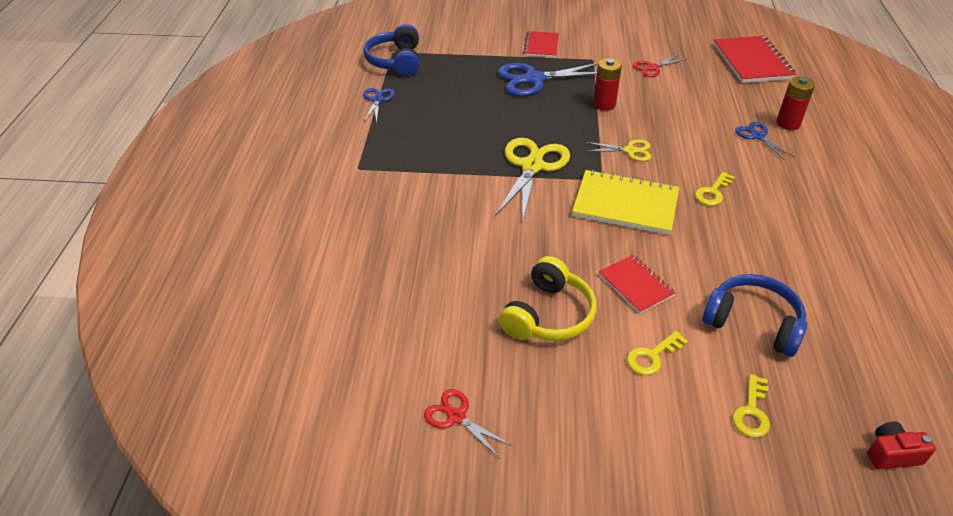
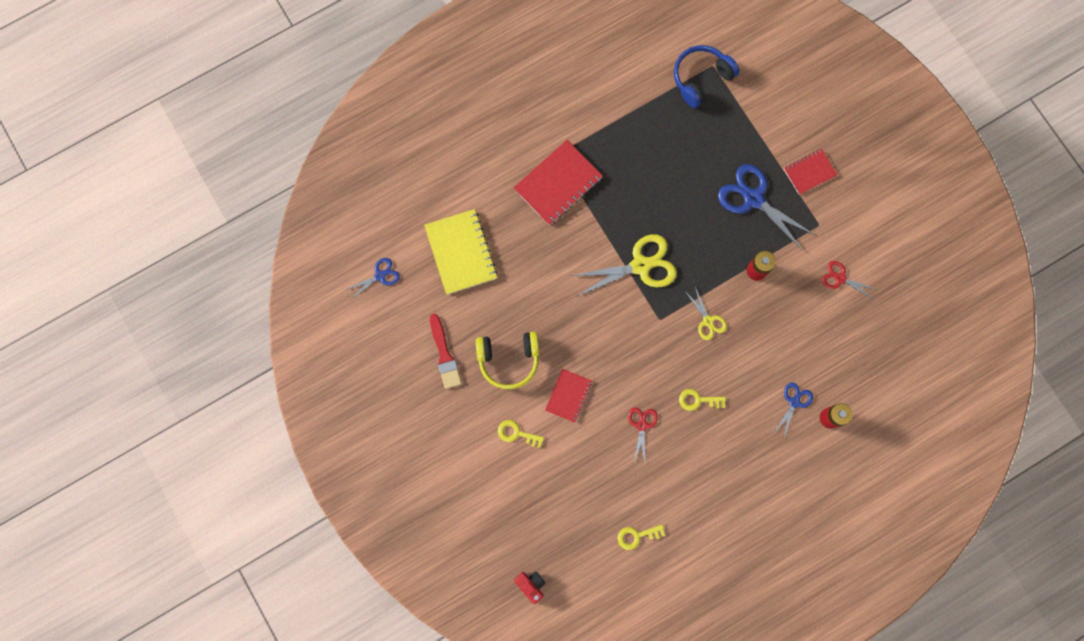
camera: 55 degrees right, 35 degrees up
(377, 100) = (640, 106): blue scissors -> blue scissors (380, 275)
(456, 417) = (407, 356): red scissors -> red scissors (642, 425)
(489, 374) = (444, 354): none -> red brush
(625, 204) = (643, 350): yellow notebook -> yellow notebook (461, 252)
(752, 62) = (912, 353): red notebook -> red notebook (558, 183)
(752, 412) = (512, 503): yellow key -> yellow key (637, 536)
(753, 323) = (582, 478): blue headphones -> none

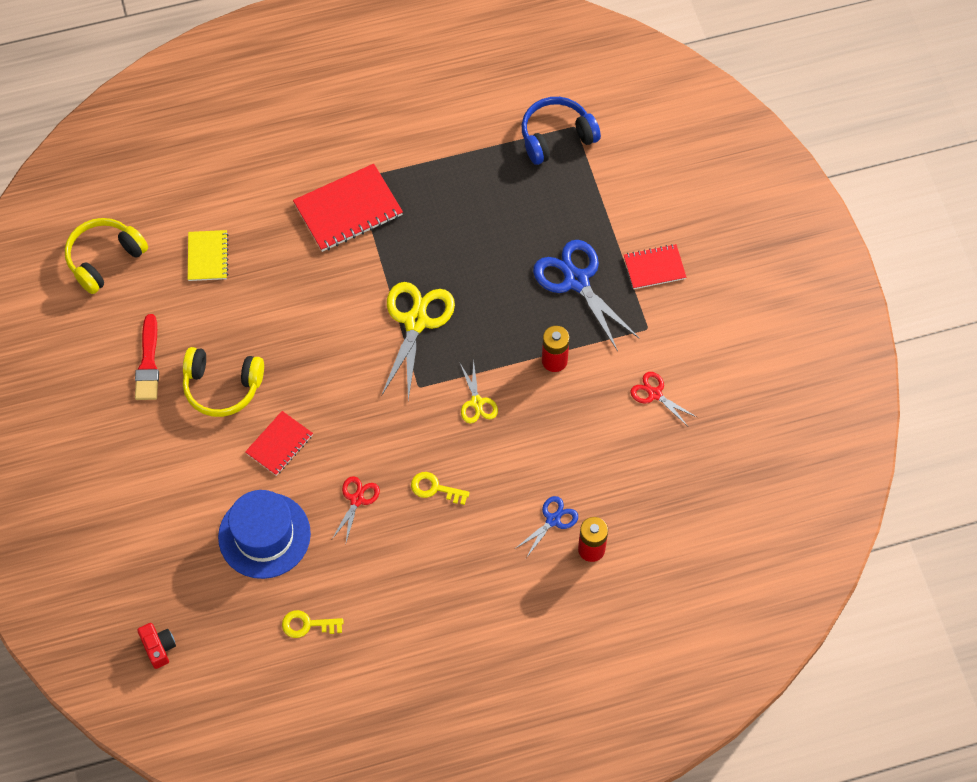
camera: 15 degrees right, 15 degrees down
(380, 275) = (104, 259): blue scissors -> yellow headphones
(461, 252) = (208, 256): yellow notebook -> yellow notebook, size x0.59
(516, 433) = (202, 471): yellow key -> none
(581, 473) = (264, 535): none -> blue hat
(640, 265) = (416, 321): yellow scissors -> yellow scissors turned 75 degrees counterclockwise

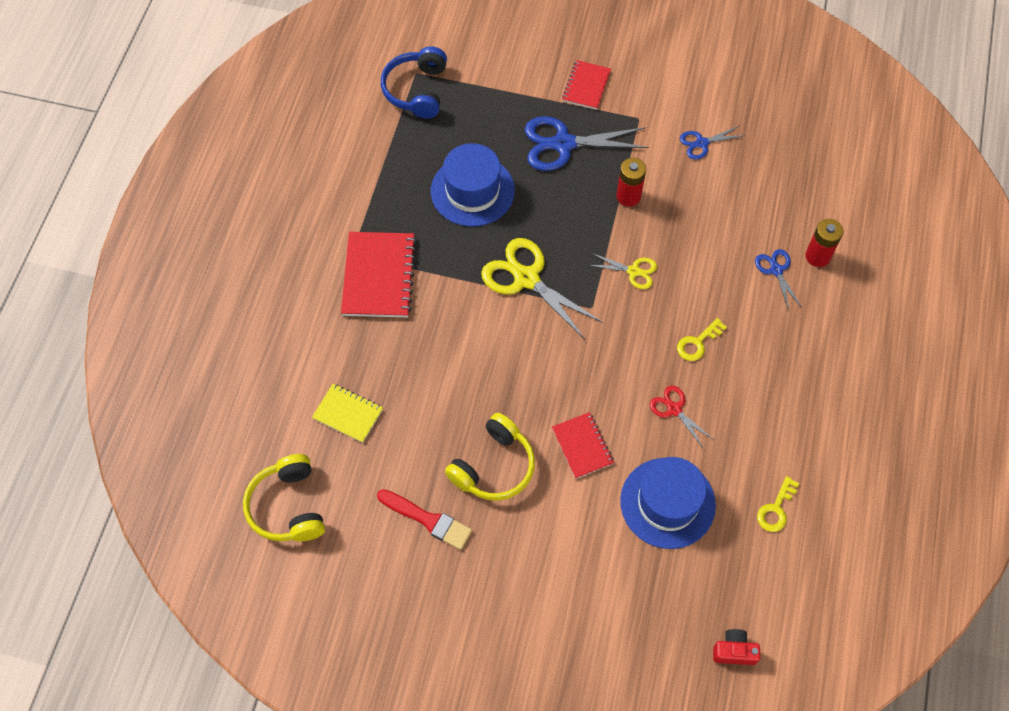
camera: 60 degrees left, 0 degrees up
(479, 235) = (472, 191): none -> blue hat
(654, 394) = (701, 143): red scissors -> blue scissors

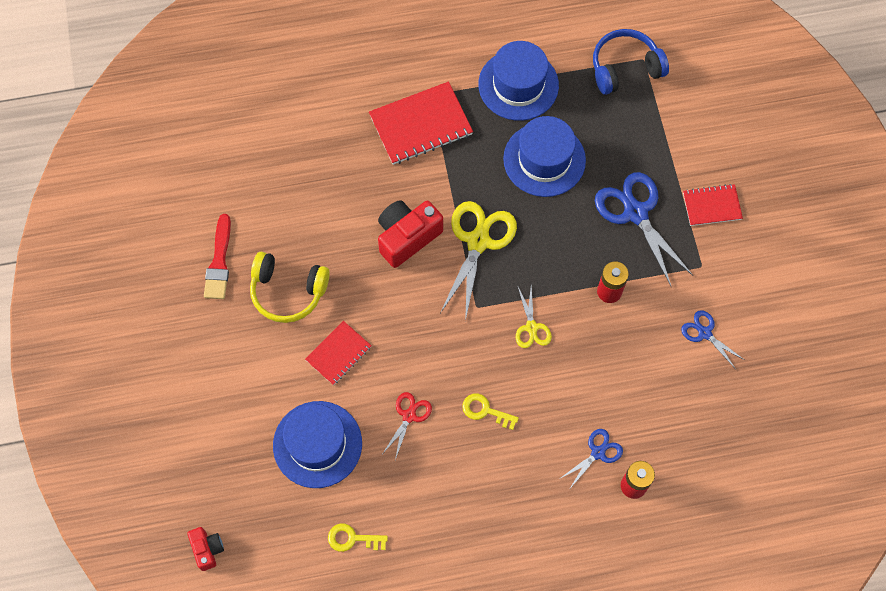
camera: 65 degrees right, 5 degrees up
(288, 506) = (186, 155): yellow headphones -> none
(348, 414) = (284, 161): yellow notebook -> none
(384, 179) = (518, 85): none -> blue hat
(491, 336) = (407, 237): none -> red camera

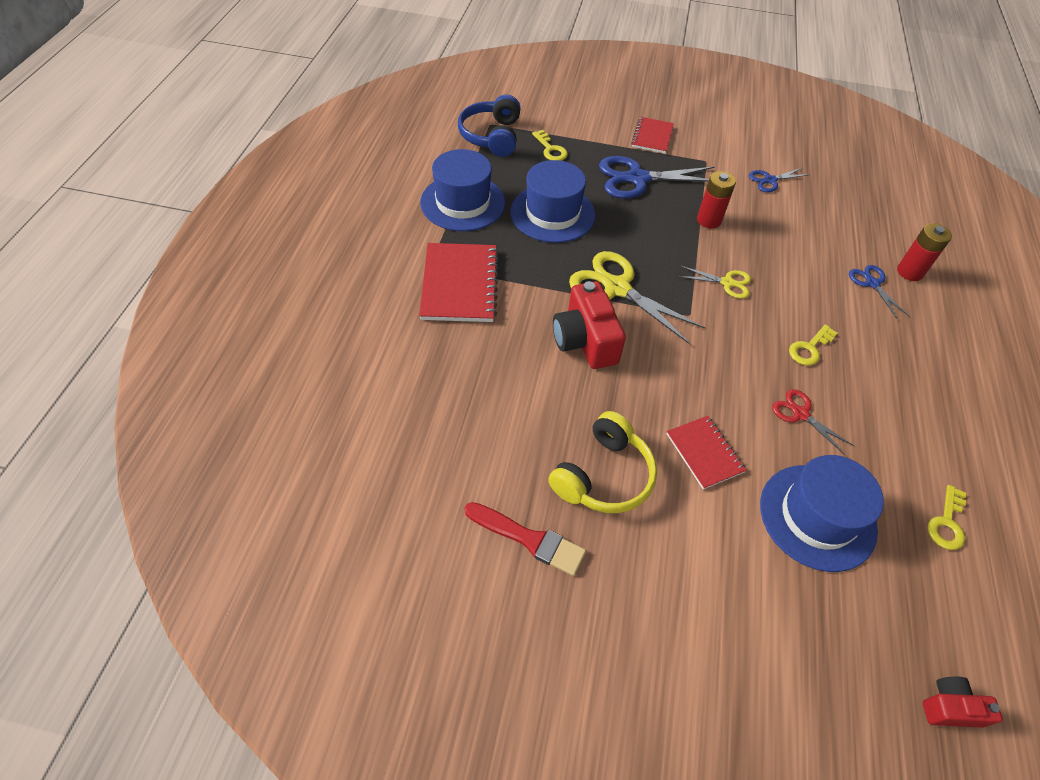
camera: 70 degrees left, 15 degrees down
(635, 124) = (550, 149): none -> yellow key

